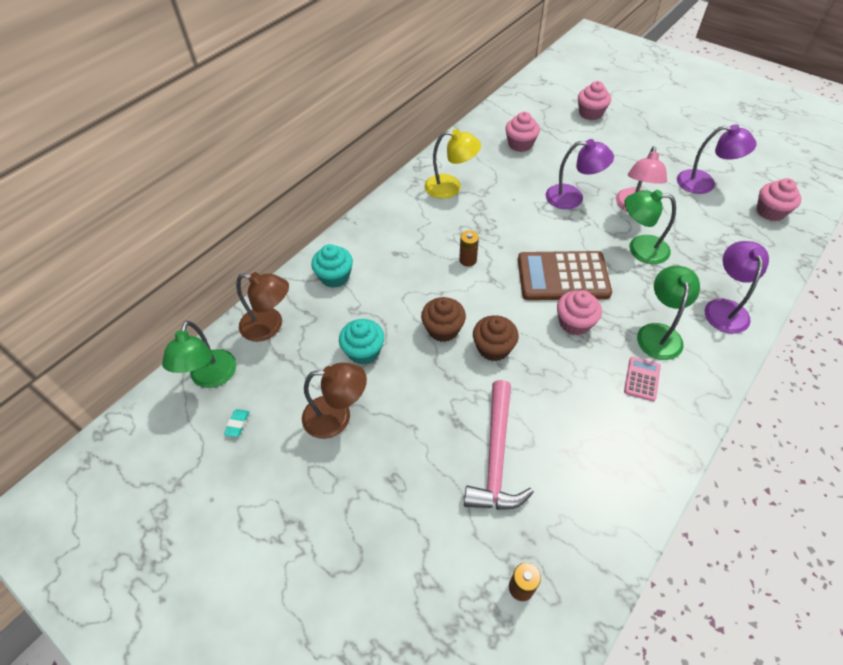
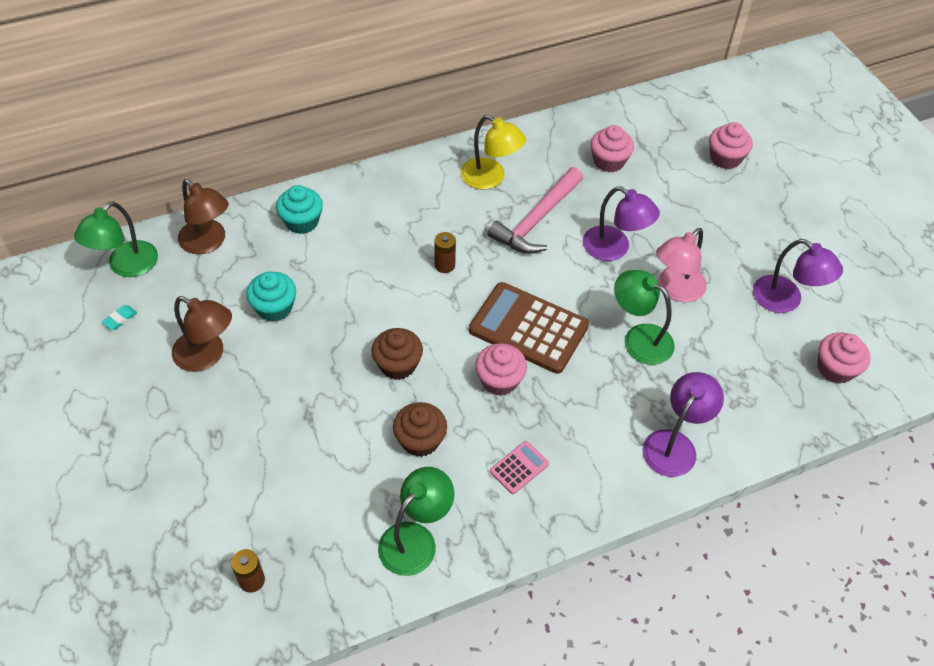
camera: 25 degrees right, 0 degrees up
(443, 329) = (364, 323): brown cupcake -> brown cupcake (420, 440)
(496, 456) = (318, 463): pink hammer -> pink hammer (536, 220)
(659, 333) = (578, 433): green lamp -> green lamp (415, 539)

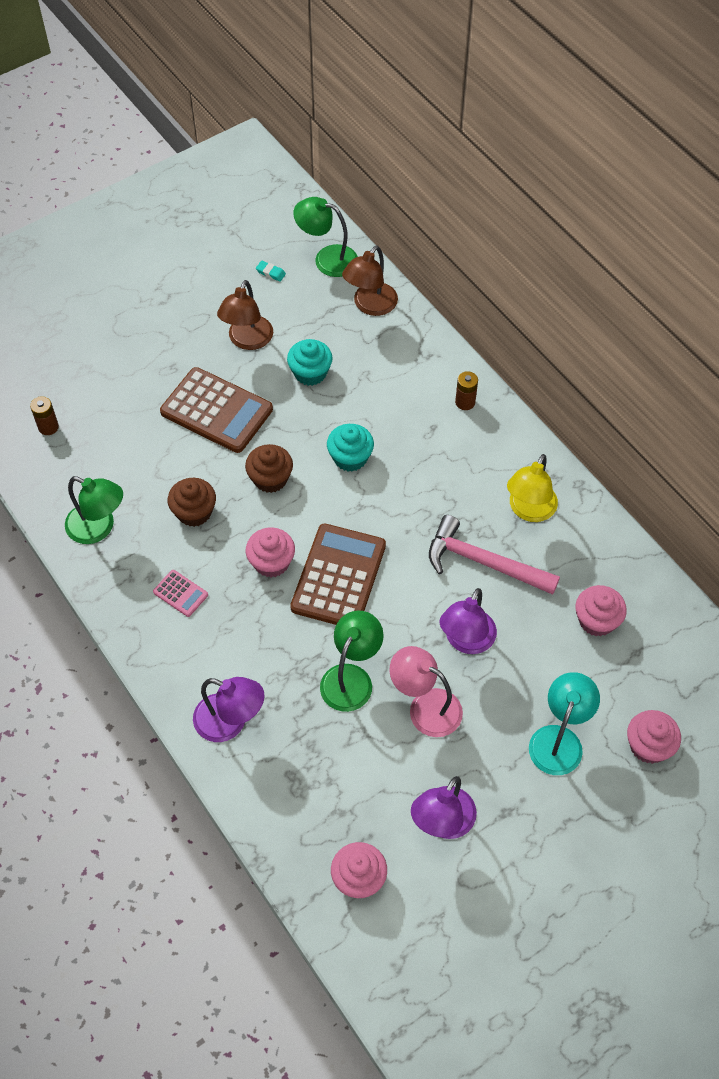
camera: 80 degrees right, 5 degrees up
(293, 400) = (216, 411): none -> brown calculator
(302, 222) = (417, 367): turquoise cupcake -> turquoise cupcake (350, 458)
(444, 265) = (398, 492): brown battery -> brown battery (465, 402)
(715, 209) = (559, 739): none -> turquoise lamp

